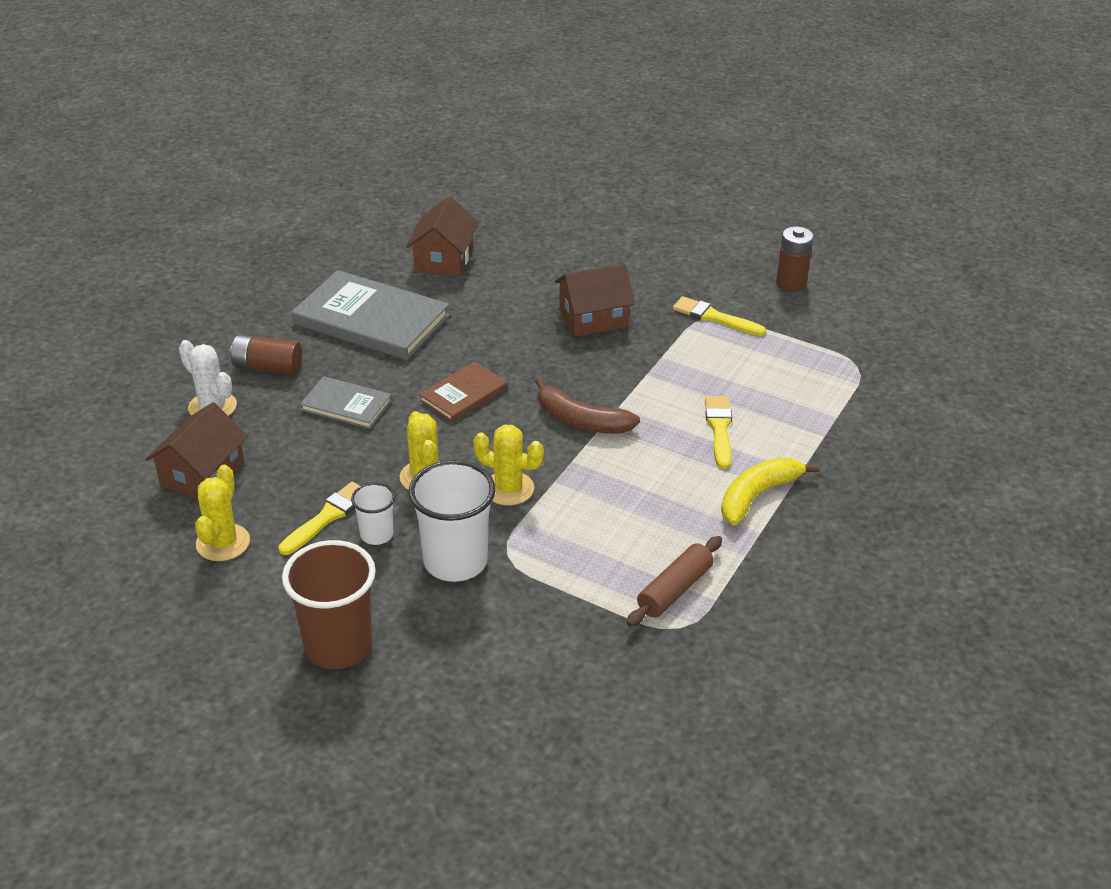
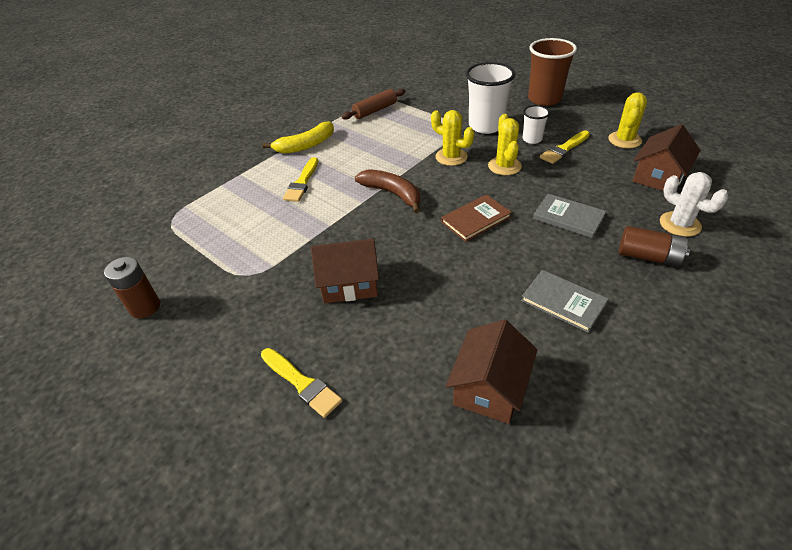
camera: 165 degrees left, 5 degrees up
(371, 320) = (563, 302): grey book -> grey book, size x0.54
(715, 317) = (242, 273): yellow brush -> yellow brush (301, 383)

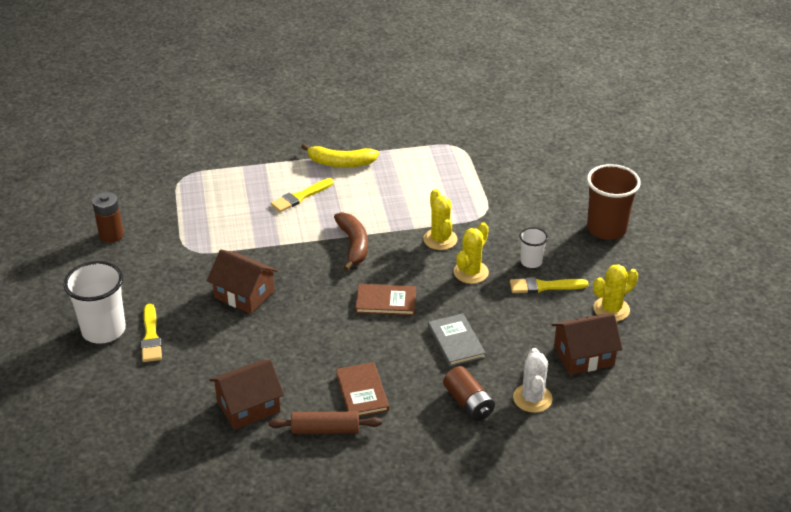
camera: 35 degrees right, 5 degrees down
(375, 110) = (438, 157): brown rolling pin -> brown rolling pin (325, 429)
(486, 126) = (511, 226): white cup -> white cup (104, 330)
(563, 302) = (362, 392): grey book -> brown book

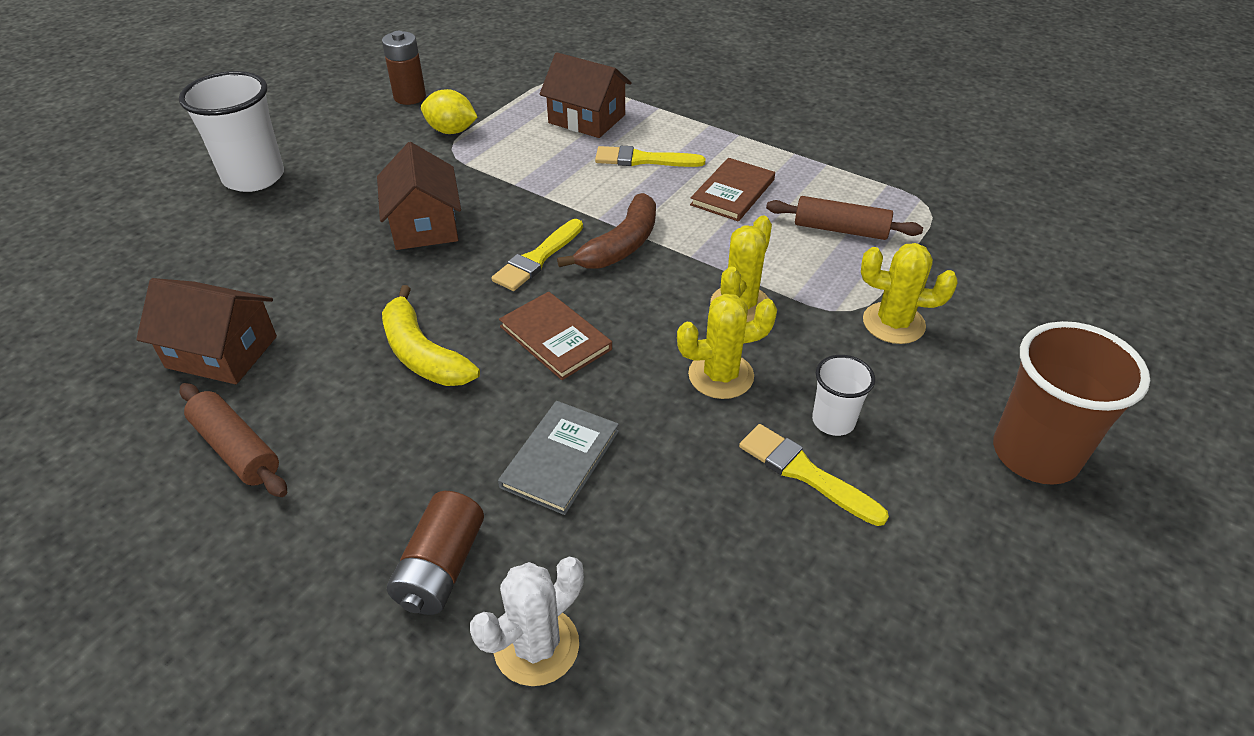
camera: 45 degrees right, 5 degrees up
(151, 336) = (276, 210): yellow brush -> yellow brush (538, 258)
(172, 240) = (451, 131): none -> yellow lemon
(340, 163) = (743, 149): yellow banana -> yellow banana (422, 354)
(362, 392) = (349, 434): brown book -> brown book (732, 192)
(436, 180) = (840, 230): none -> brown rolling pin
(583, 356) = (718, 643): brown house -> brown house (587, 119)
(611, 309) = (875, 598): yellow cactus -> yellow cactus (893, 323)

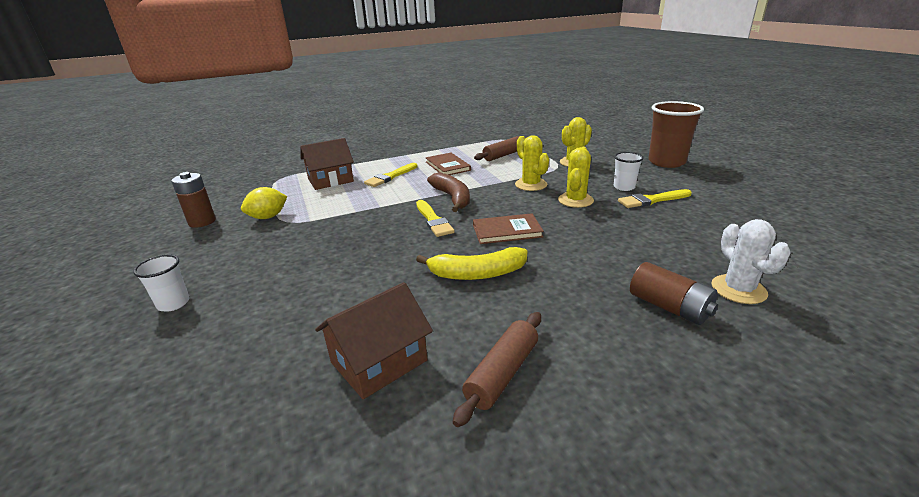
camera: 55 degrees left, 15 degrees down
(237, 449) = (502, 373): brown rolling pin -> brown rolling pin turned 45 degrees counterclockwise
(254, 177) = (173, 303): white cup -> white cup, size x0.53
(424, 225) = (350, 246): brown house -> none
(560, 459) = (604, 251): grey book -> none

